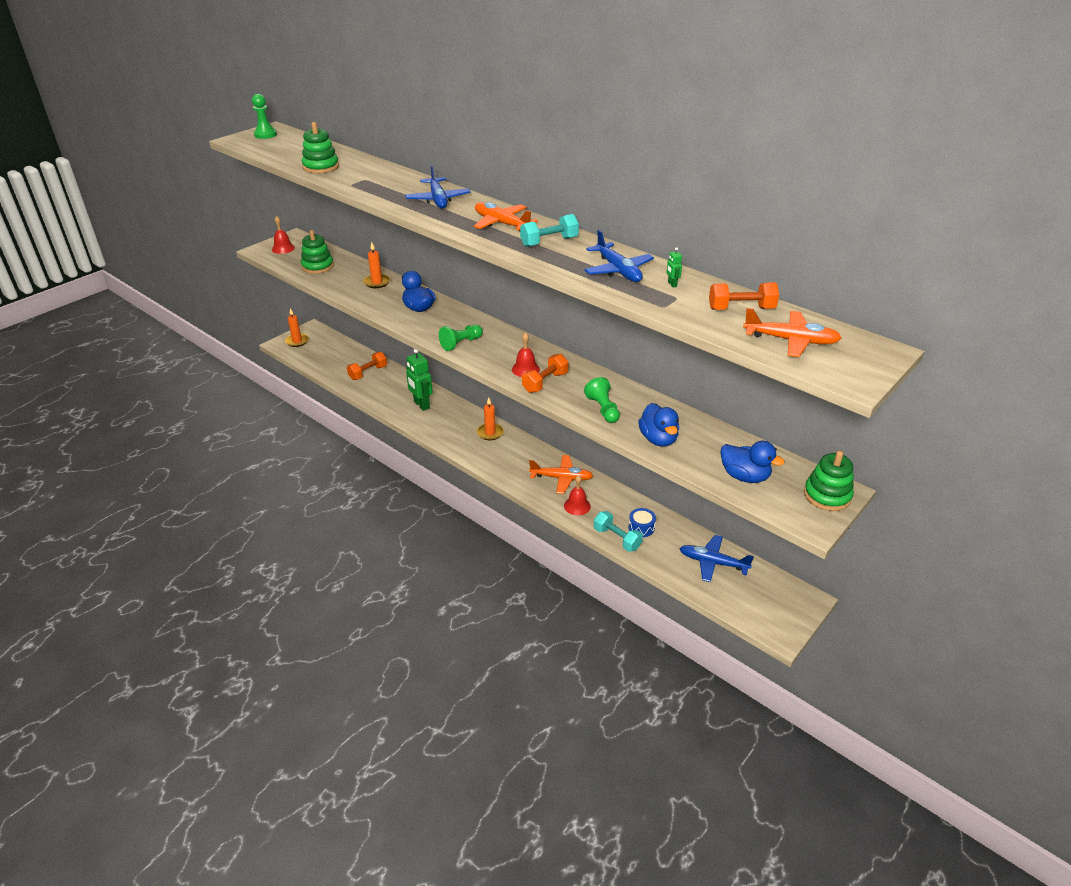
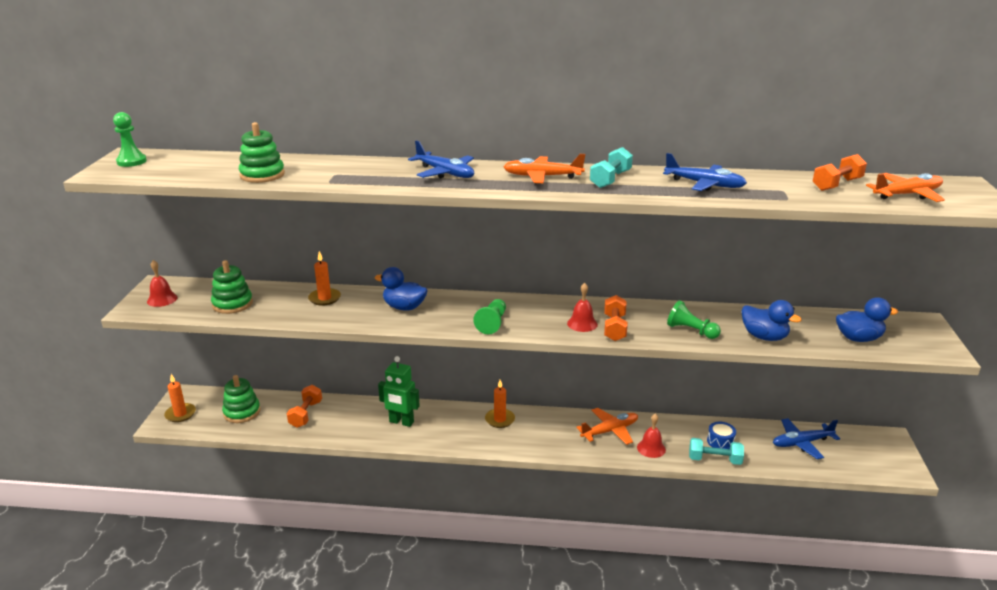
camera: 35 degrees left, 10 degrees down
(672, 284) = (761, 183): green robot -> none
(827, 495) = (923, 329): green stacking toy -> green stacking toy (242, 412)

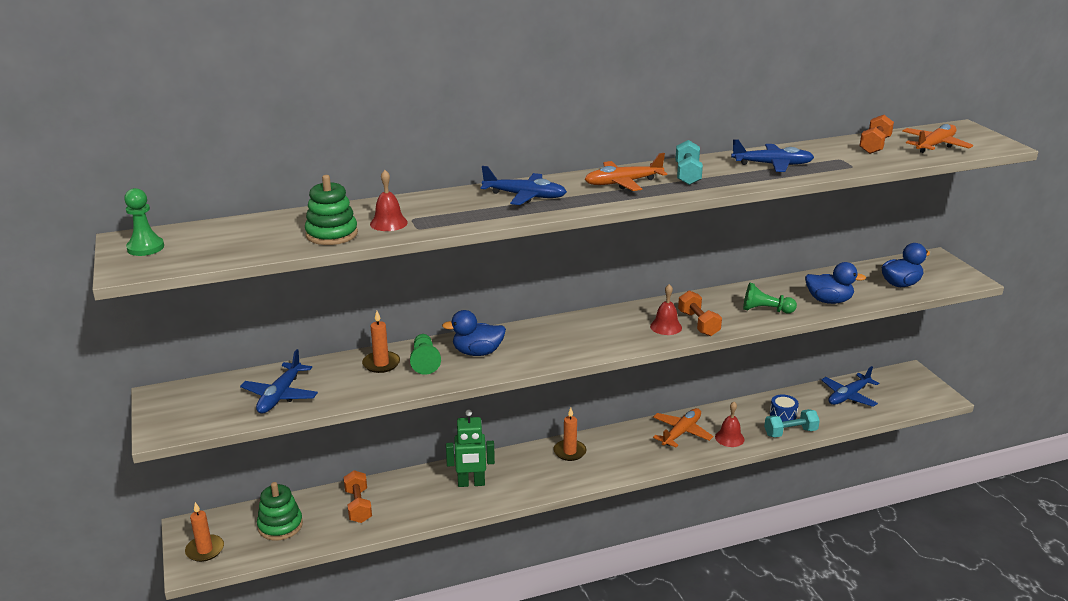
camera: 25 degrees left, 0 degrees up
(162, 299) = (185, 411): red bell -> red bell (388, 223)
(232, 304) = (280, 395): green stacking toy -> blue plane
(492, 323) = (582, 347): green pawn -> green pawn (424, 361)

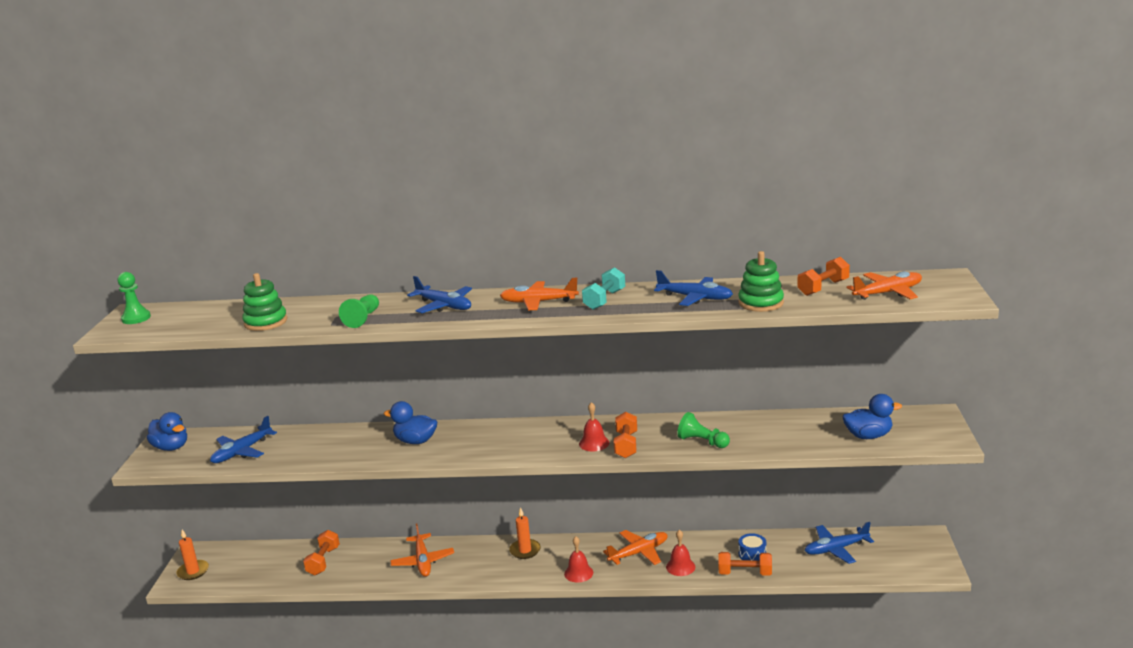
camera: 25 degrees right, 5 degrees down
(280, 526) = (257, 564): green stacking toy -> green stacking toy (761, 303)
(381, 364) = (335, 438): orange candle -> none
(388, 223) = (315, 318): red bell -> red bell (578, 573)
(424, 361) = (368, 442): green pawn -> green pawn (363, 319)
(471, 483) = (423, 561): green robot -> orange plane
(790, 432) = (745, 573): turquoise dumbbell -> orange dumbbell
(828, 301) = (774, 442): blue duck -> blue duck (171, 447)

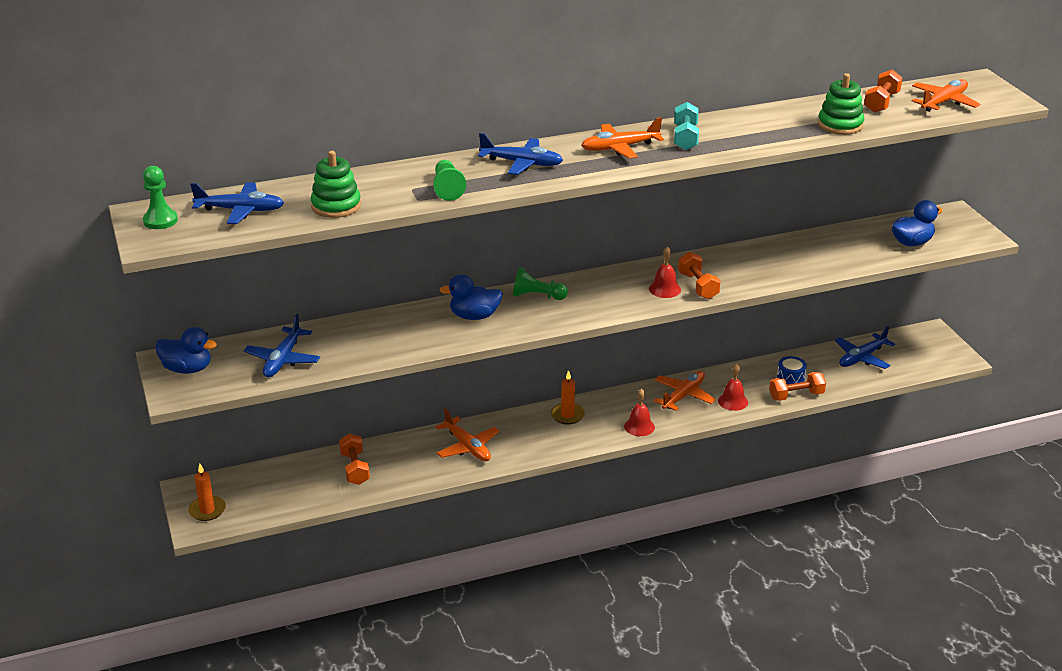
camera: 25 degrees left, 10 degrees up
(695, 298) = (772, 126): blue plane -> blue plane (240, 210)
(702, 442) = (768, 271): green pawn -> green pawn (537, 296)

